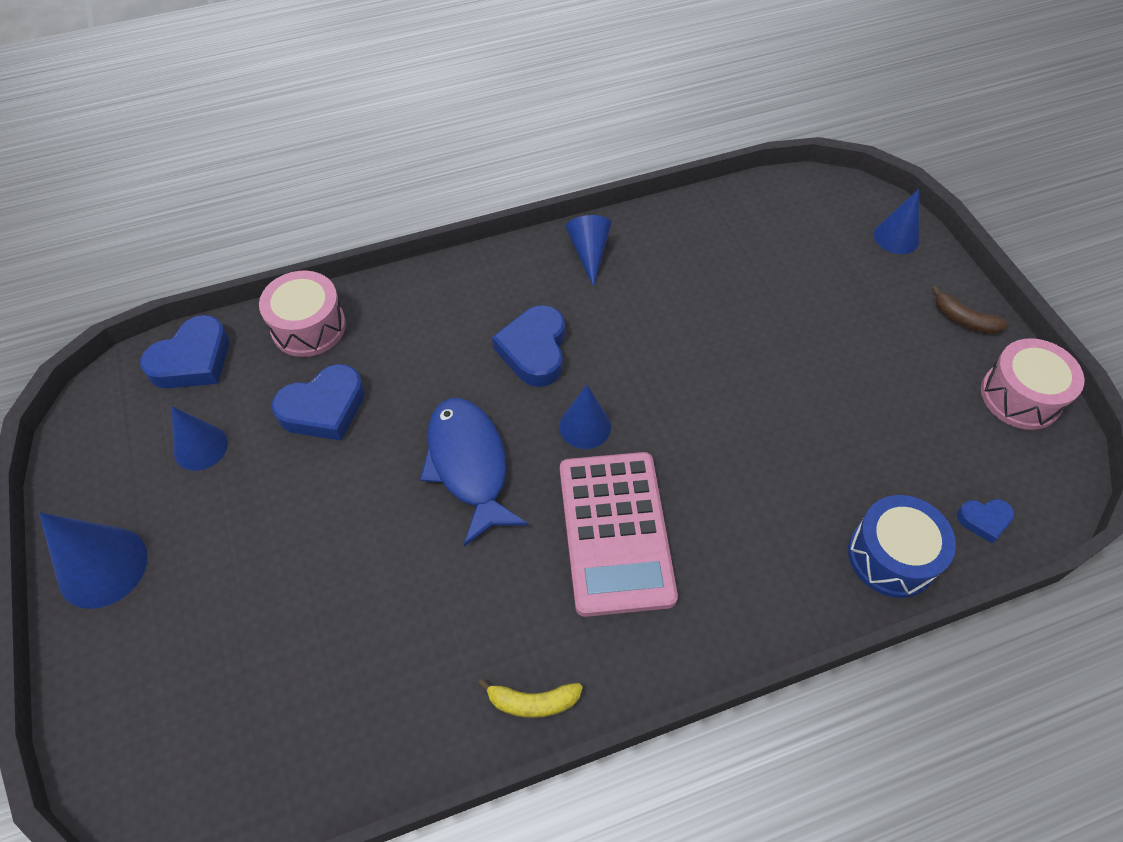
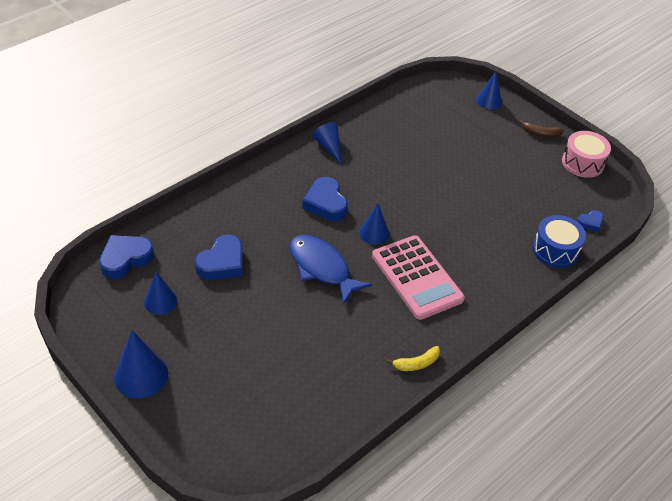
camera: 25 degrees left, 10 degrees down
(193, 360) = (125, 259): blue heart -> blue heart turned 150 degrees counterclockwise
(308, 327) = (186, 224): pink drum -> none

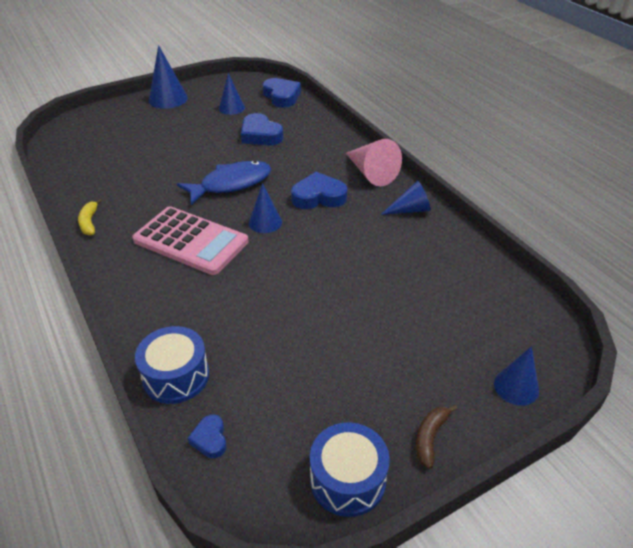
camera: 105 degrees right, 5 degrees down
(278, 172) = (371, 173): none -> pink cone
(416, 277) = (190, 241): pink calculator -> pink calculator turned 135 degrees counterclockwise
(583, 163) = (347, 480): pink drum -> blue drum

